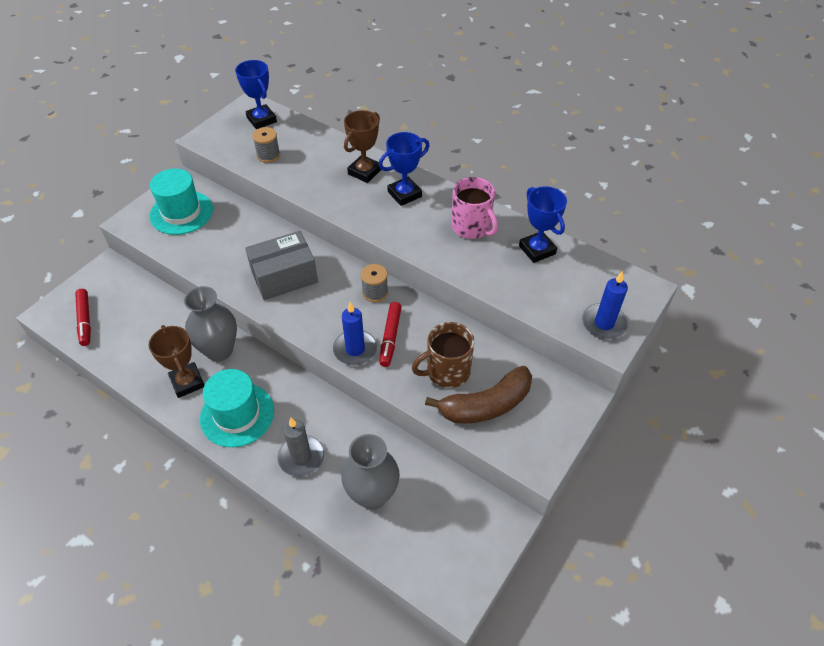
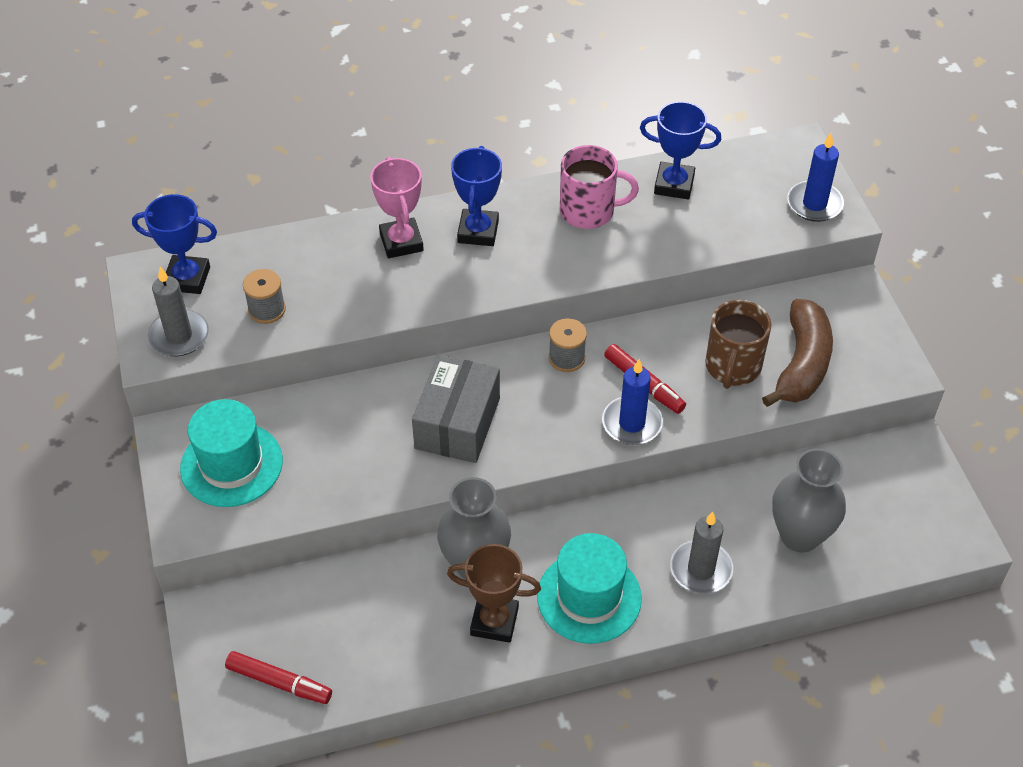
camera: 50 degrees left, 0 degrees up
(222, 139) = (179, 336): none -> grey candle
(364, 172) = (401, 242): brown trophy -> pink trophy

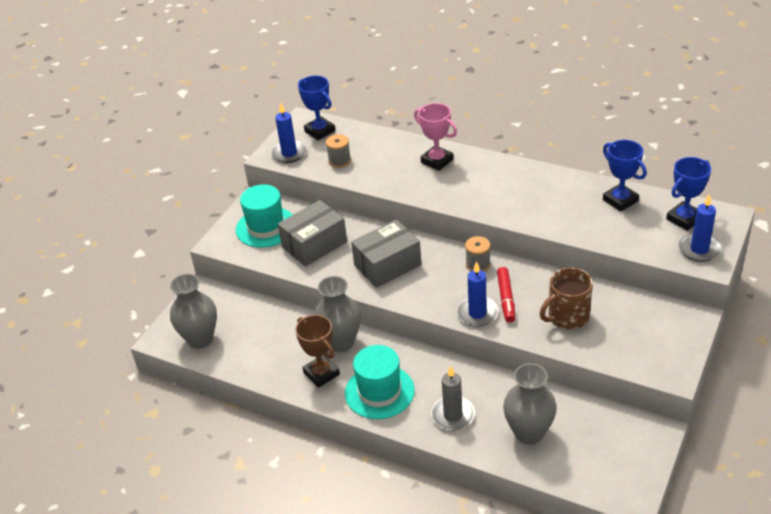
camera: 45 degrees right, 10 degrees down
(179, 336) = (289, 153): grey candle -> blue candle
(279, 682) = (200, 339): red marker -> grey vase
(329, 450) = (314, 244): none -> grey box
(401, 242) = (437, 161): pink trophy -> pink trophy turned 75 degrees counterclockwise
(478, 231) = (482, 174): blue trophy -> blue trophy (684, 219)
(589, 211) = (554, 191): pink mug -> none
(802, 364) = (612, 337): brown banana -> none

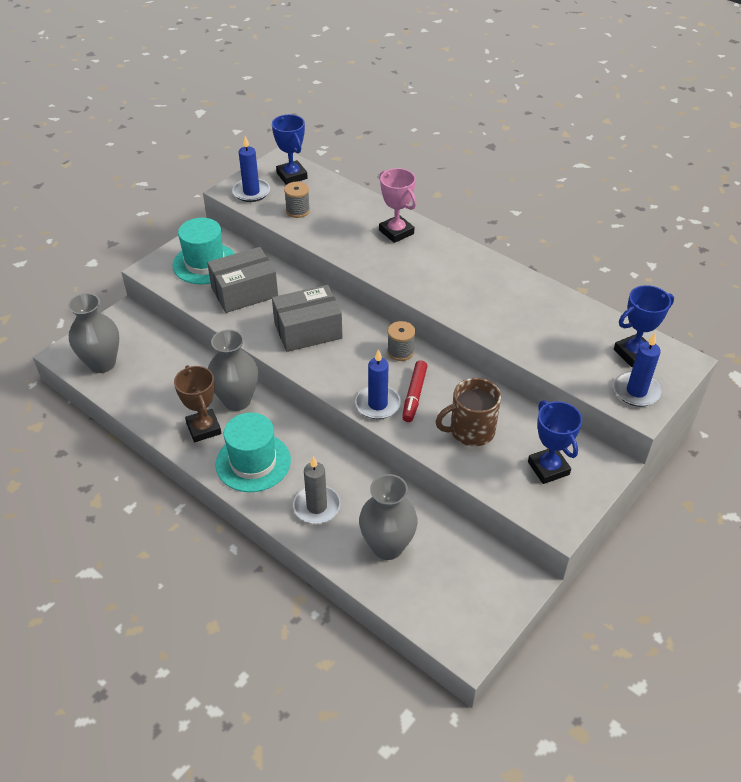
camera: 10 degrees right, 5 degrees up
(620, 200) = (572, 317): blue trophy -> blue trophy (548, 468)

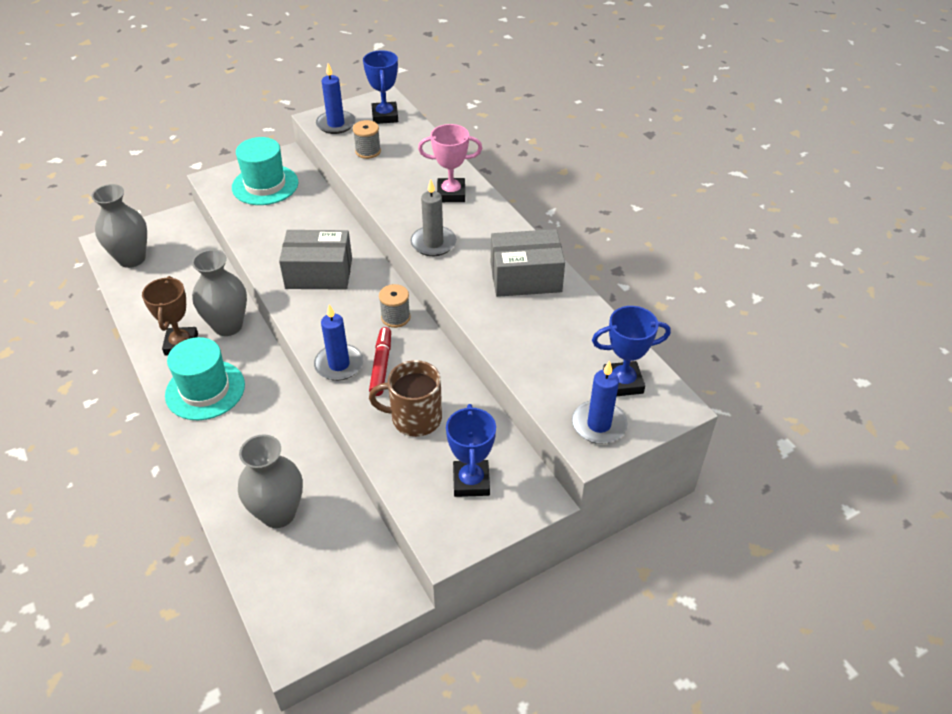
camera: 20 degrees right, 0 degrees up
(244, 292) = (283, 221): grey box -> grey box (525, 277)
(317, 506) = (236, 452): grey candle -> grey candle (433, 243)
(396, 232) = (451, 194): pink trophy -> pink trophy turned 75 degrees counterclockwise
(414, 395) = (381, 365): red marker -> red marker turned 150 degrees clockwise

